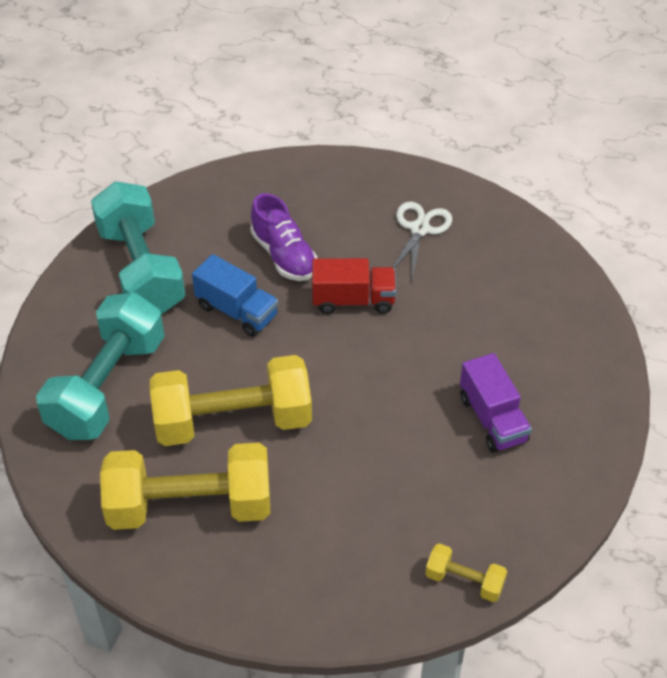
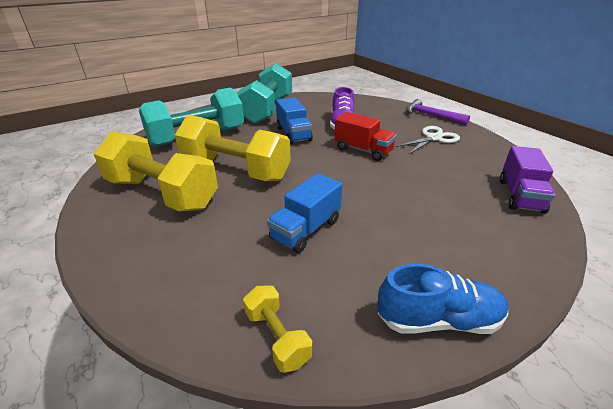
camera: 35 degrees right, 15 degrees down
(385, 172) = (431, 116): none -> purple hammer
(394, 464) = (306, 229): none -> blue truck
(492, 419) = (407, 237): purple truck -> purple truck (520, 196)
(566, 493) = (438, 320): none -> blue shoe

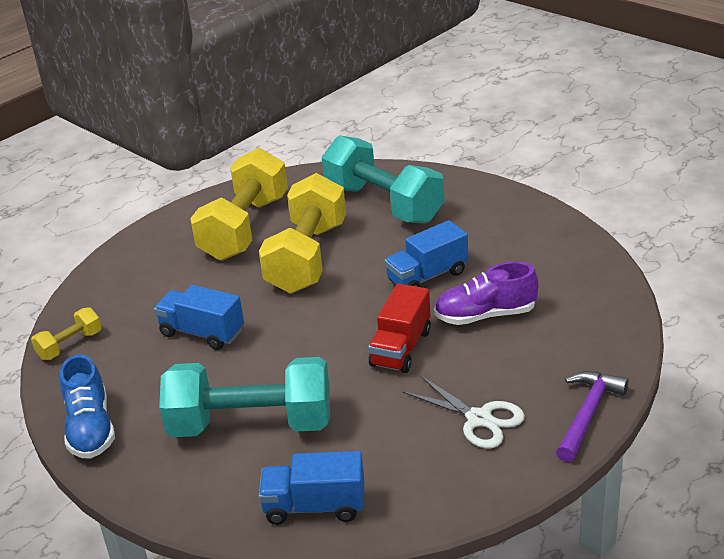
camera: 80 degrees right, 0 degrees up
(267, 110) = (507, 232): turquoise dumbbell -> turquoise dumbbell (251, 424)
(520, 196) = (315, 506): purple truck -> blue truck

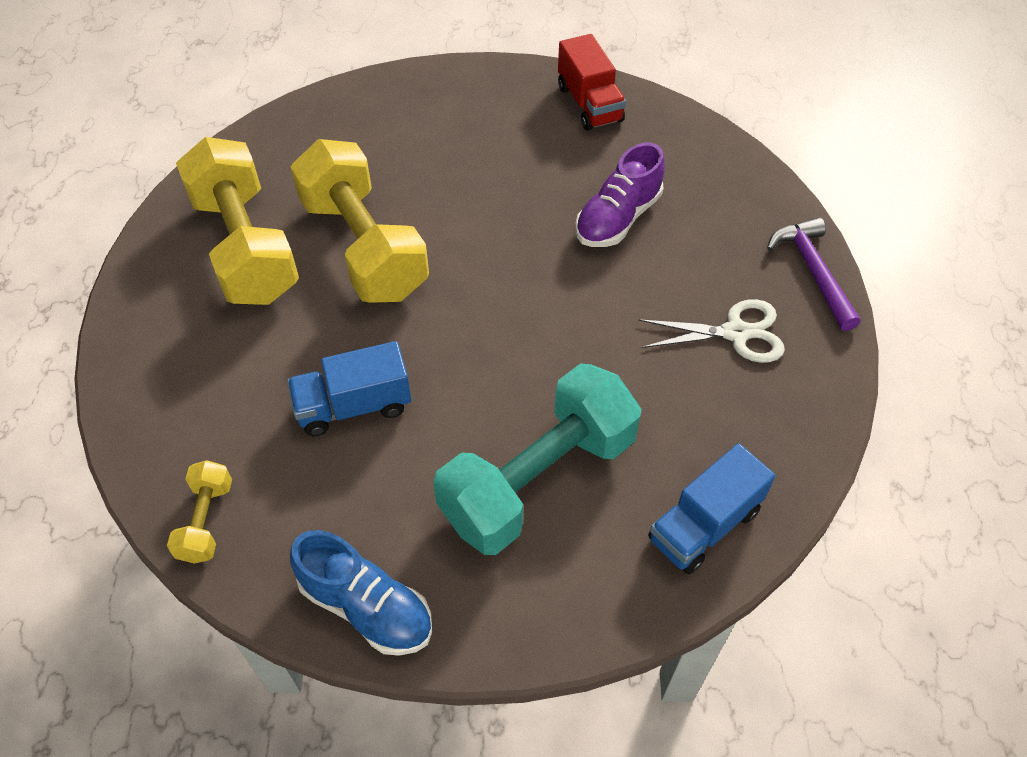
camera: 45 degrees left, 20 degrees up
(383, 204) = (372, 141): turquoise dumbbell -> none
(401, 348) = (582, 300): red truck -> red truck (589, 104)
(427, 276) = (515, 204): blue truck -> none

